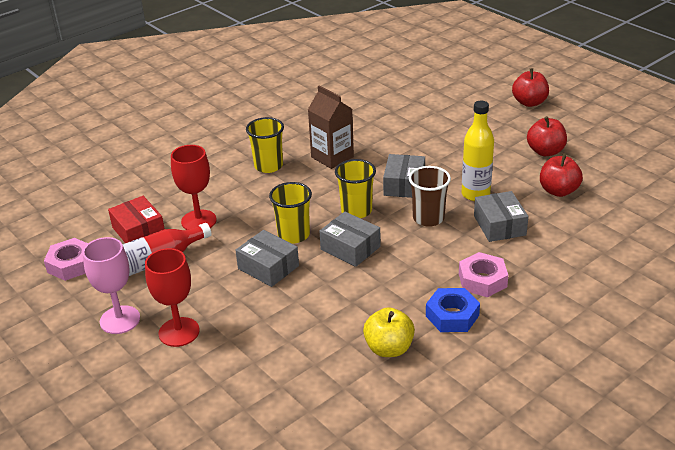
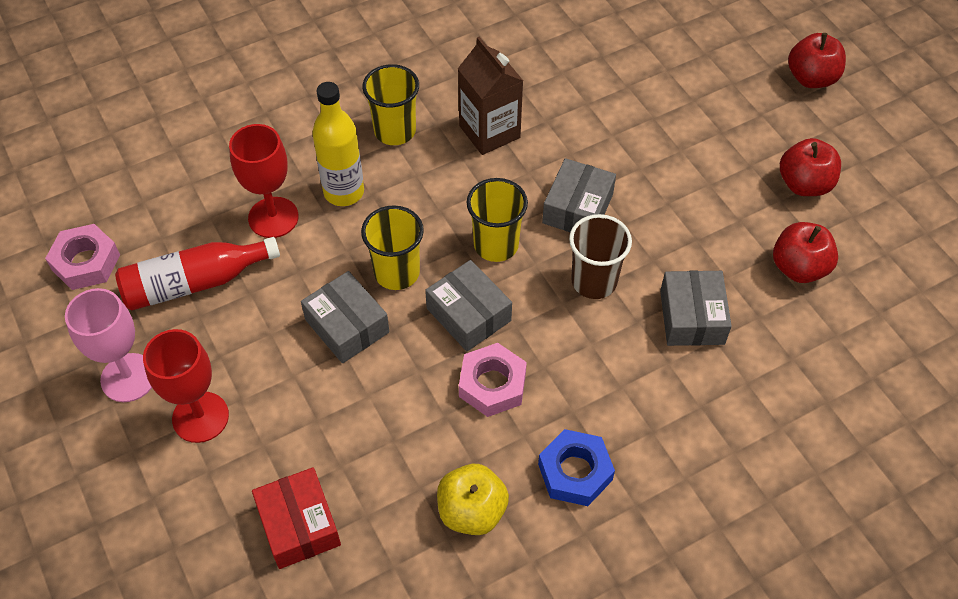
camera: 10 degrees right, 20 degrees up
(138, 231) = (188, 219): red box -> red box (299, 525)
(475, 194) = (675, 249): yellow bottle -> yellow bottle (344, 192)
(482, 280) = (636, 416): pink nut -> pink nut (492, 384)

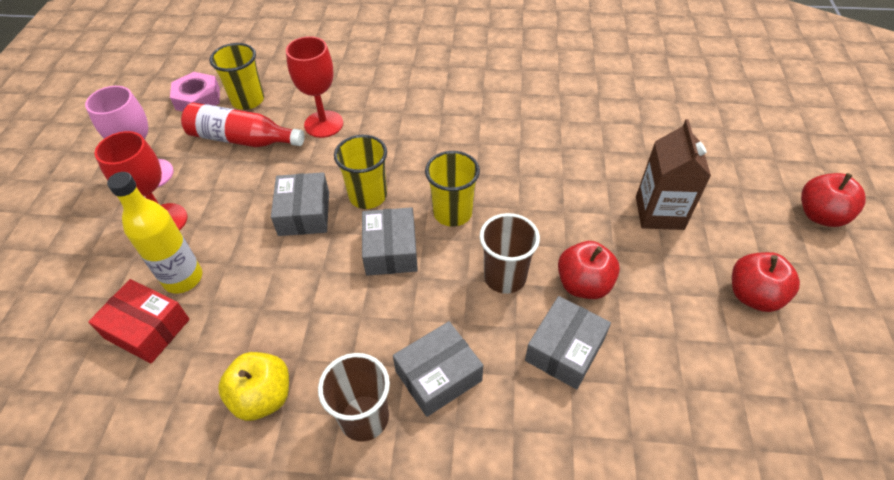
camera: 35 degrees right, 5 degrees down
(299, 525) = (147, 329): red box -> red box turned 75 degrees counterclockwise
(344, 192) = (381, 129): yellow bottle -> yellow bottle (183, 278)
(395, 131) = (448, 108): yellow cup -> yellow cup (248, 100)
(489, 132) = (513, 137): brown carton -> brown carton (659, 213)
(492, 384) = (363, 310): pink nut -> none
(575, 472) = (364, 417): blue nut -> brown cup
(577, 208) = (536, 218): grey box -> grey box (438, 376)
(799, 268) = (697, 363): red apple -> red apple (583, 284)

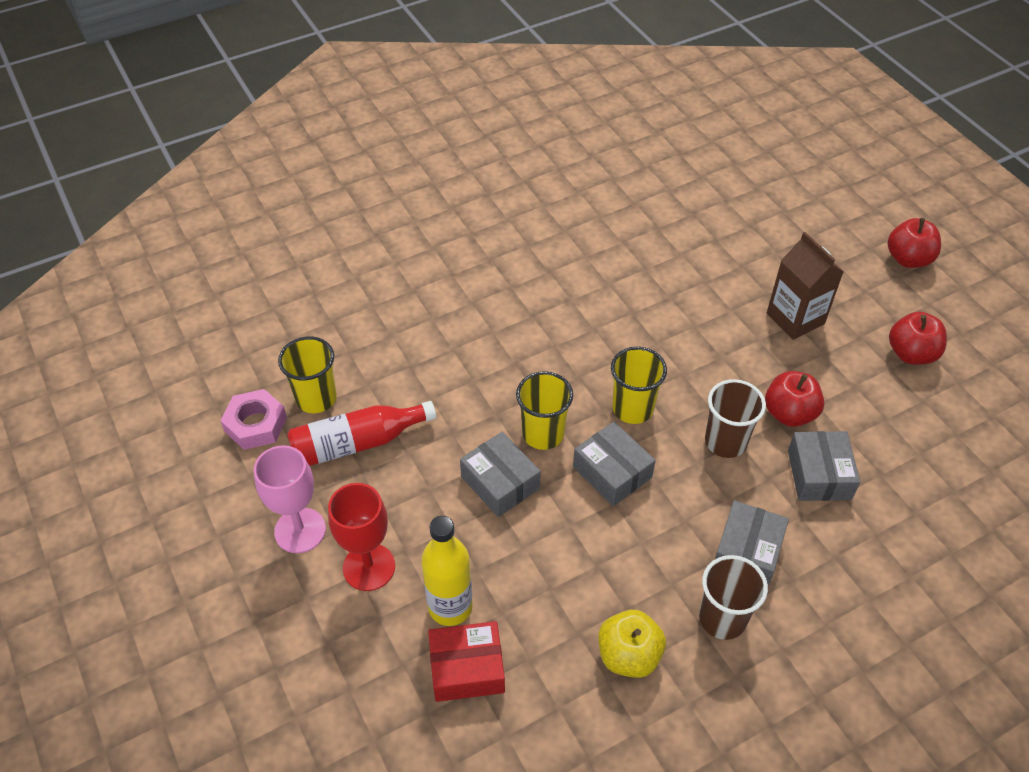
camera: 35 degrees left, 0 degrees up
(323, 124) = (426, 384): red goblet -> none

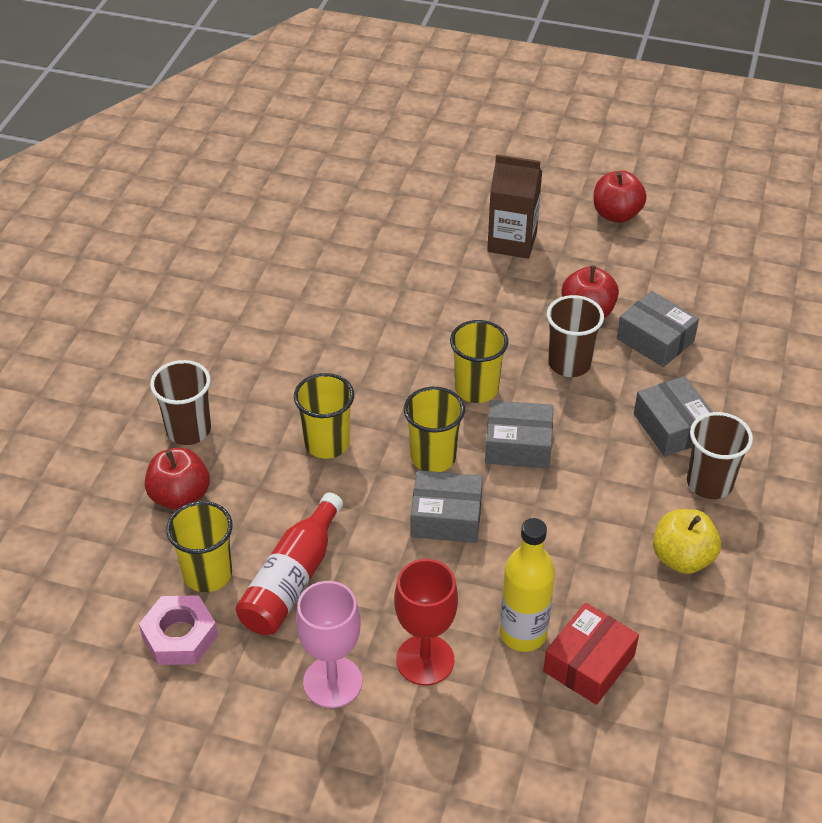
camera: 45 degrees left, 5 degrees down
(415, 296) = (188, 430): none -> brown cup
(486, 370) = (327, 443): none -> yellow cup
(908, 259) = (538, 148): red apple -> red apple (180, 496)

